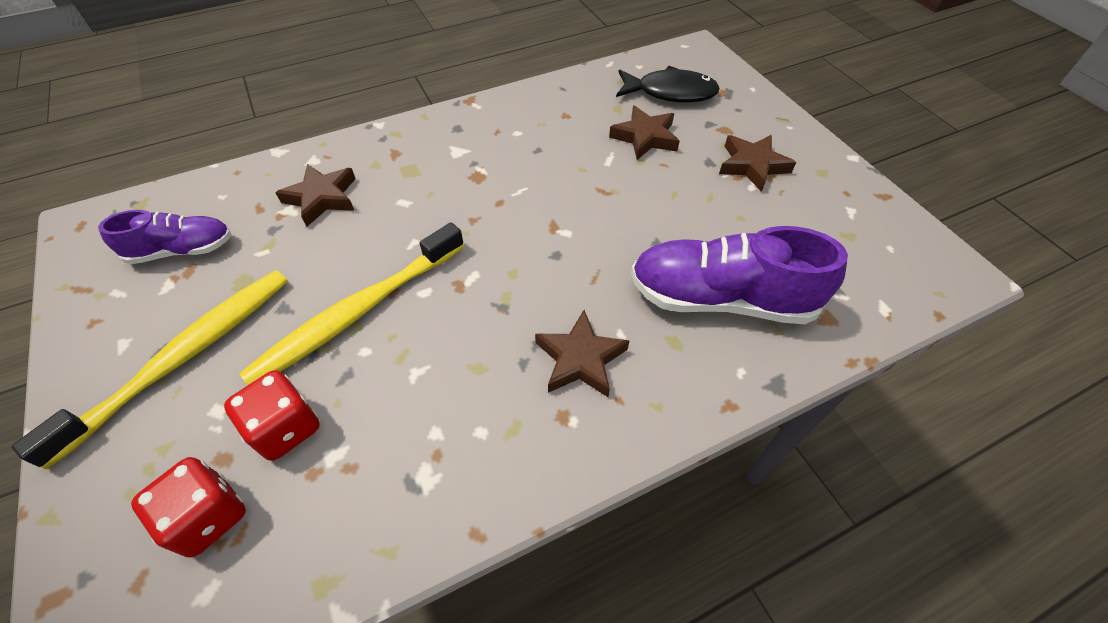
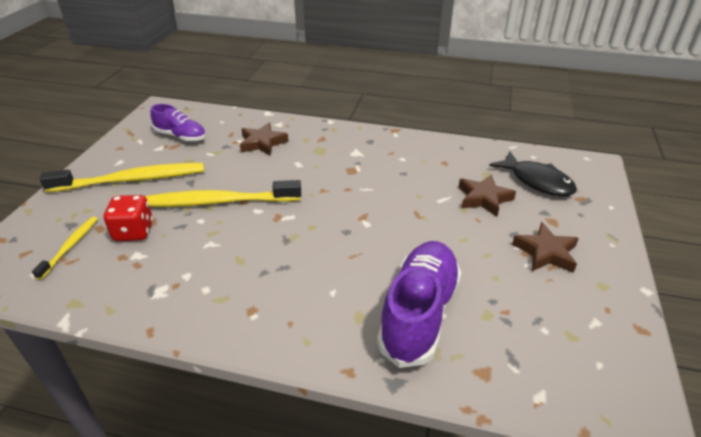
camera: 40 degrees right, 15 degrees down
(209, 516) = (70, 246): red dice -> yellow toothbrush
(580, 359) = (294, 289): brown star -> none
(721, 299) = (419, 313): purple shoe -> purple shoe turned 60 degrees clockwise

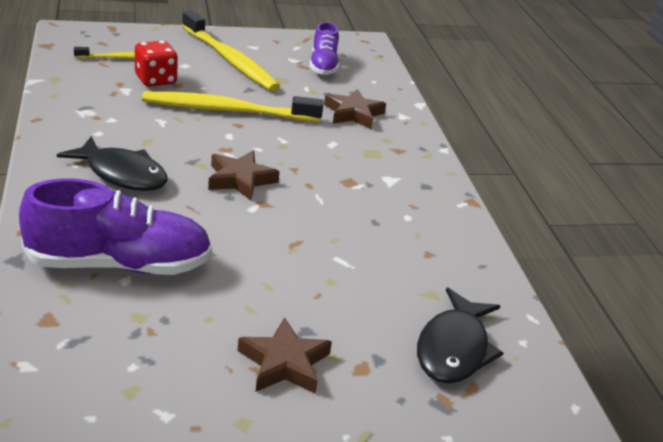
camera: 60 degrees right, 5 degrees down
(217, 202) = (227, 110): yellow toothbrush -> yellow toothbrush turned 60 degrees counterclockwise
(286, 286) = (122, 174): none -> black fish
(484, 198) = (369, 297): brown star -> brown star (240, 179)

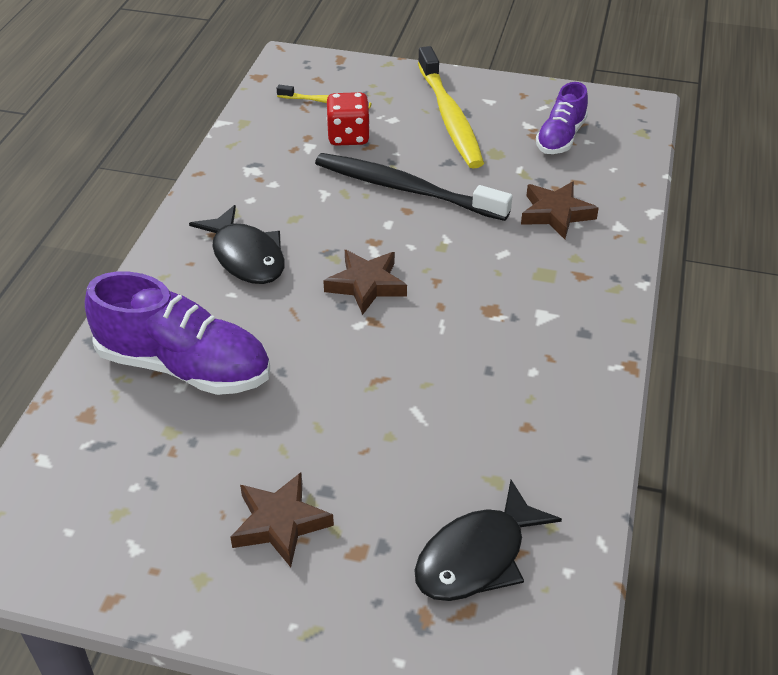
camera: 30 degrees right, 10 degrees up
(227, 110) = (405, 189): yellow toothbrush -> black toothbrush

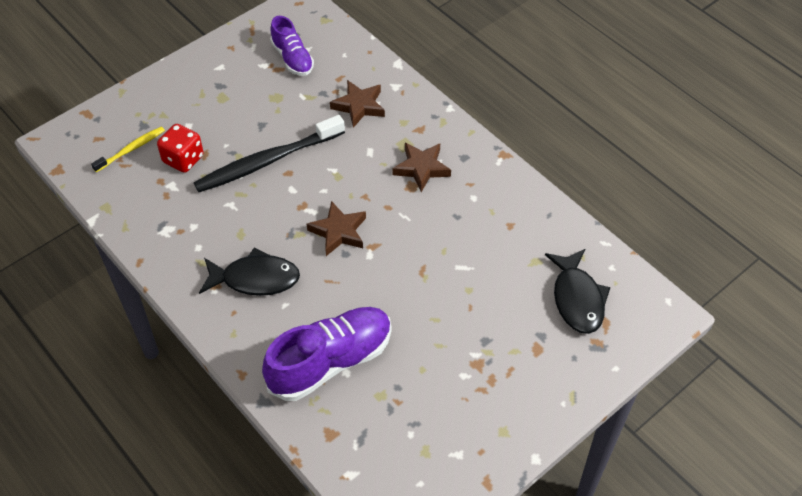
camera: 55 degrees left, 10 degrees up
(280, 523) = (492, 374): brown star -> brown star (421, 168)
(449, 117) = (216, 97): yellow toothbrush -> none

